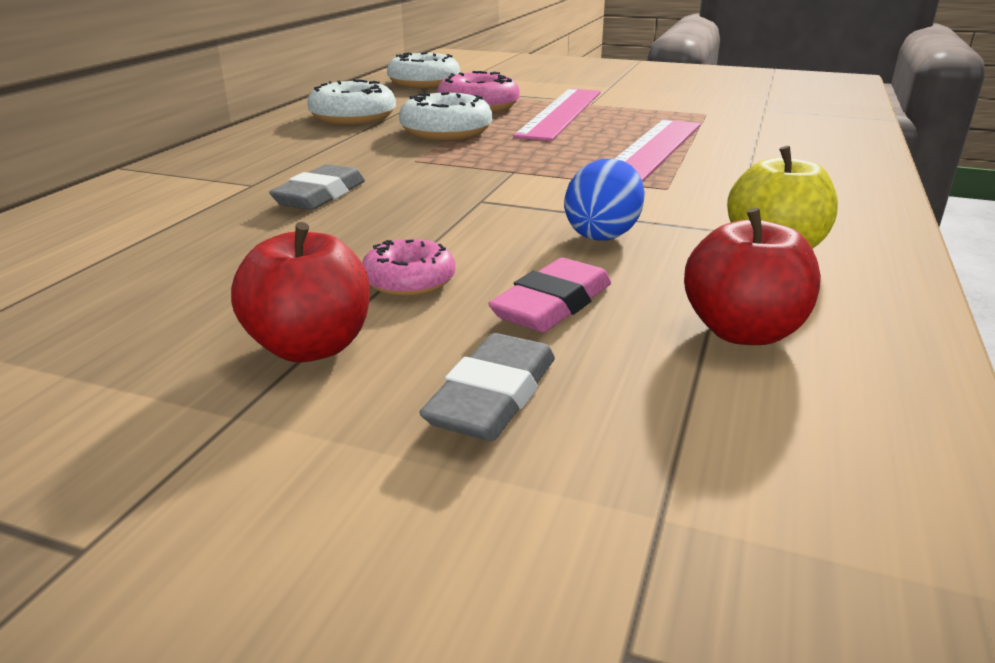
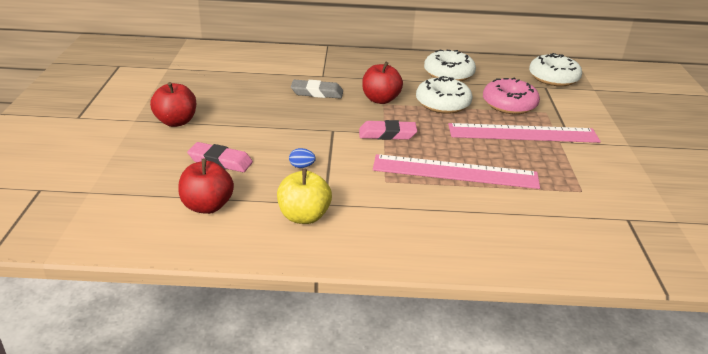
camera: 70 degrees right, 5 degrees up
(397, 160) = (380, 100): none -> red apple
(409, 281) = (232, 129): pink donut -> none
(493, 397) = (149, 158): grey eraser -> none
(520, 170) = (387, 134): none -> pink eraser
(603, 234) = (302, 166): blue egg -> blue egg, size x0.53

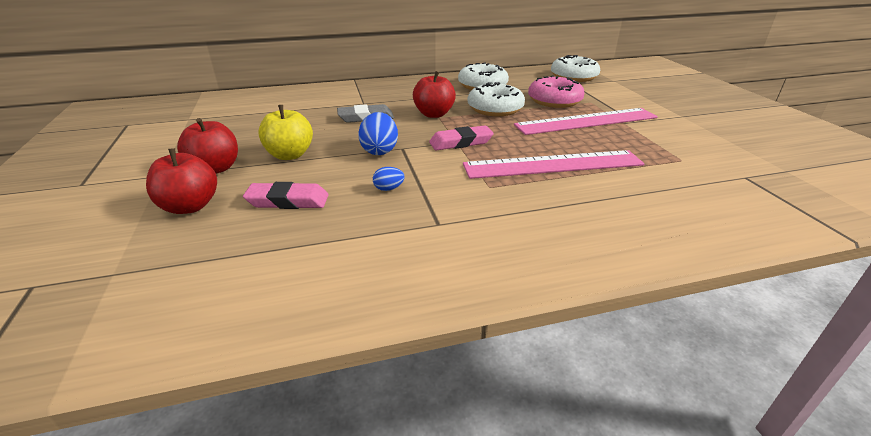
camera: 15 degrees left, 0 degrees up
(207, 206) = (292, 257): red apple -> red apple (190, 206)
(304, 216) = (422, 243): yellow apple -> yellow apple (290, 155)
(312, 129) = (379, 151): none -> blue egg

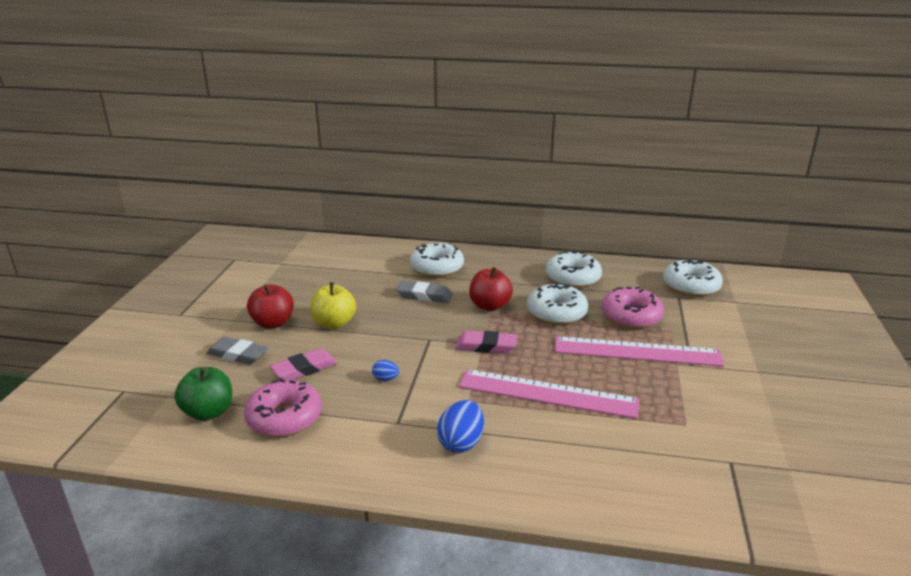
camera: 25 degrees right, 5 degrees down
(188, 276) = (208, 412): none -> green apple
(190, 206) = (238, 355): red apple -> grey eraser
(288, 201) = (304, 369): pink eraser -> pink eraser turned 60 degrees counterclockwise
(301, 254) = (284, 418): none -> pink donut
(358, 97) = (436, 268): none -> white donut
(379, 151) = (408, 337): blue egg -> blue egg (461, 443)

